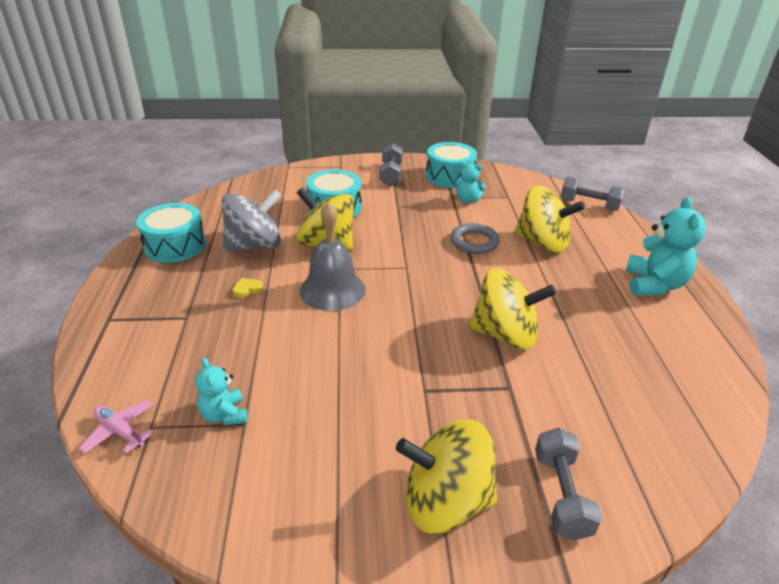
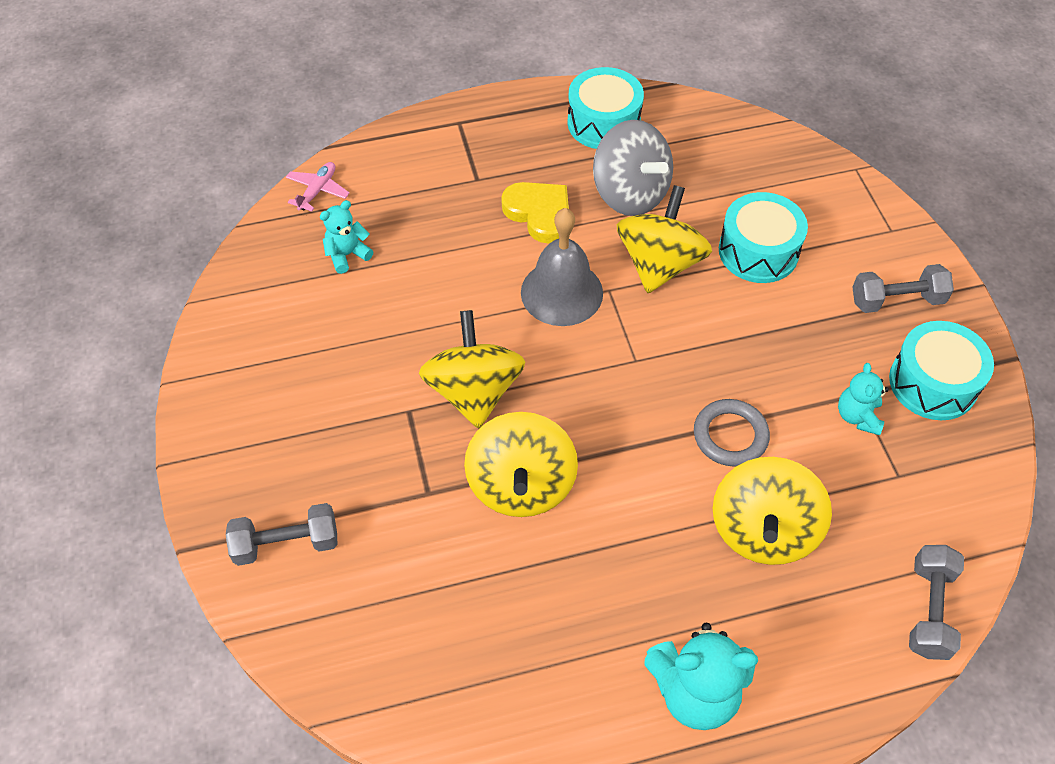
camera: 80 degrees right, 20 degrees up
(247, 289) = (539, 213): yellow heart -> yellow heart, size x2.18
(445, 502) = (269, 445): yellow spinning top -> yellow spinning top (474, 391)

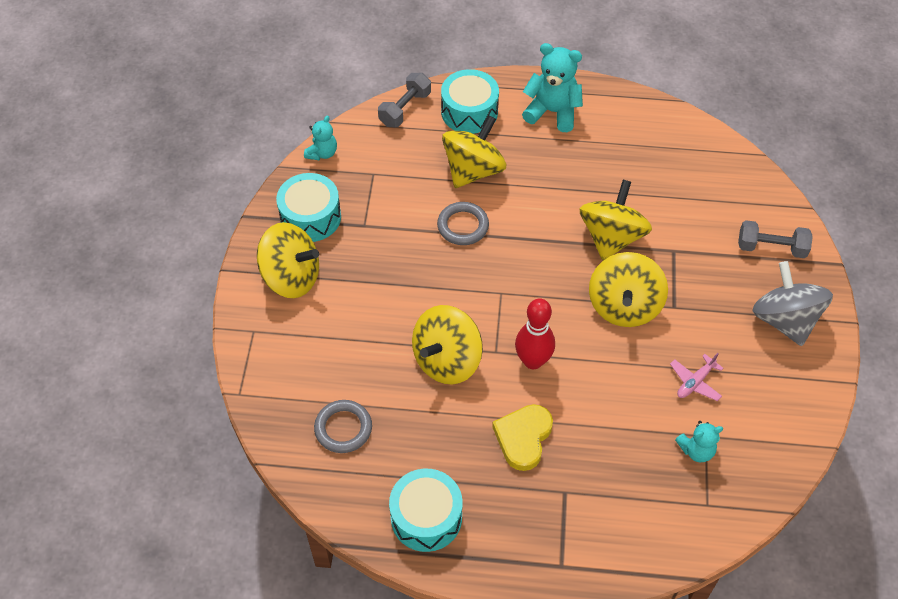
camera: 160 degrees left, 0 degrees up
(317, 191) = (712, 527): pink plane -> pink plane (695, 382)
(539, 213) = (523, 438): yellow heart -> yellow heart turned 45 degrees clockwise
(561, 292) = (533, 361): grey bell -> red bowling pin
(630, 194) = (439, 432): grey spinning top -> grey spinning top (784, 320)
(729, 169) = (343, 428): none -> grey ring
(758, 251) = (365, 346): turquoise drum -> turquoise drum (469, 112)
(858, 416) = (374, 213): turquoise teddy bear -> turquoise teddy bear (322, 153)
(896, 300) = (291, 277): grey dumbbell -> yellow spinning top

